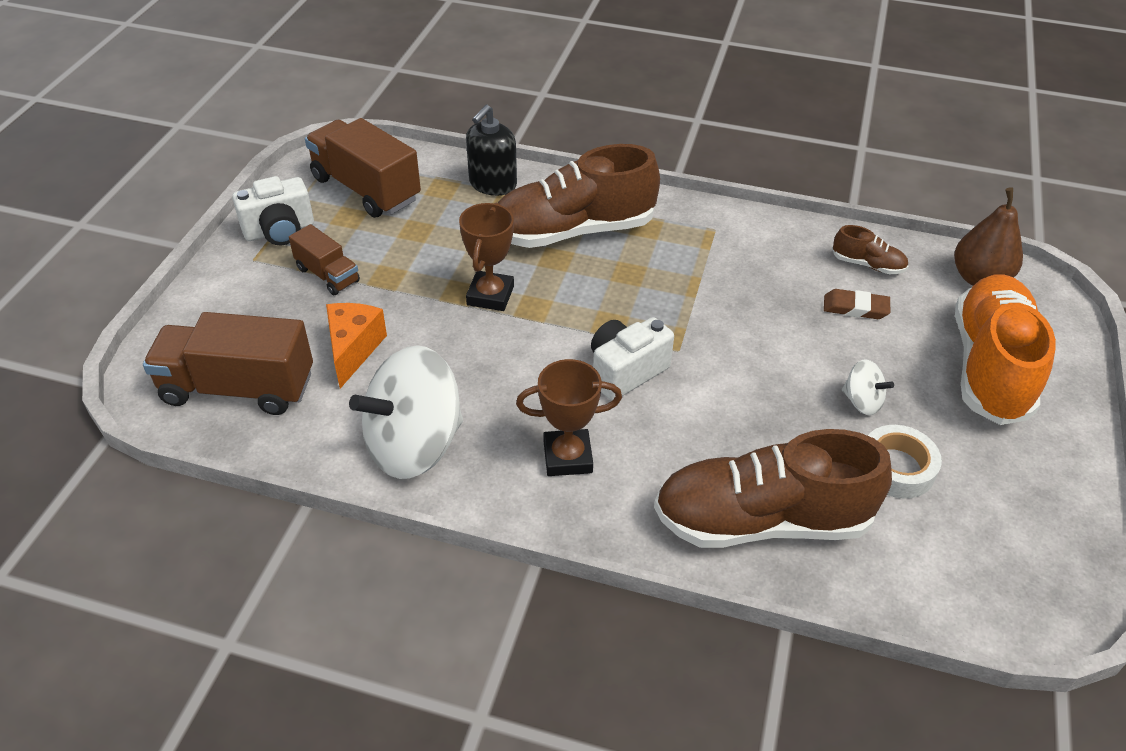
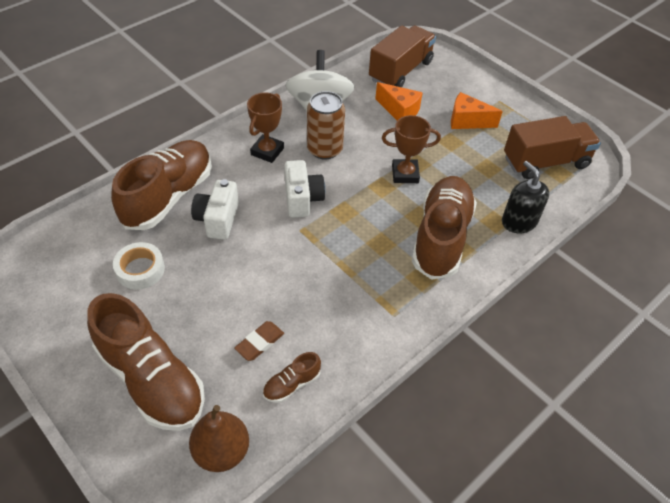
camera: 120 degrees right, 5 degrees up
(279, 231) = (520, 116): white camera -> white camera (217, 219)
(327, 275) = (467, 121): brown truck -> orange cheese
(490, 295) = (405, 174): brown trophy -> brown trophy turned 45 degrees counterclockwise
(508, 394) = (324, 149): none -> brown can
(862, 402) = (191, 287): white spinning top -> none
(989, 366) = (151, 379): orange shoe -> brown shoe

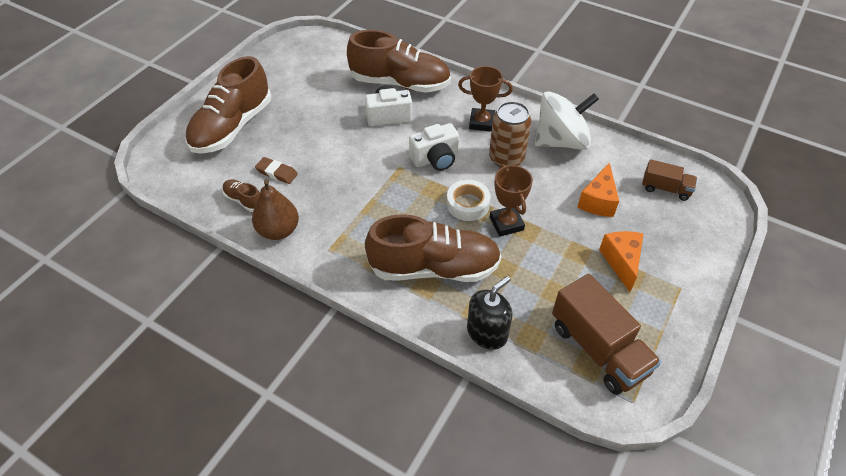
camera: 75 degrees right, 0 degrees up
(140, 270) = (323, 92): white tape -> white tape (468, 204)
(221, 451) = (183, 178): brown pear -> brown pear (278, 230)
(400, 71) = (665, 189): brown truck -> brown truck, size x0.55

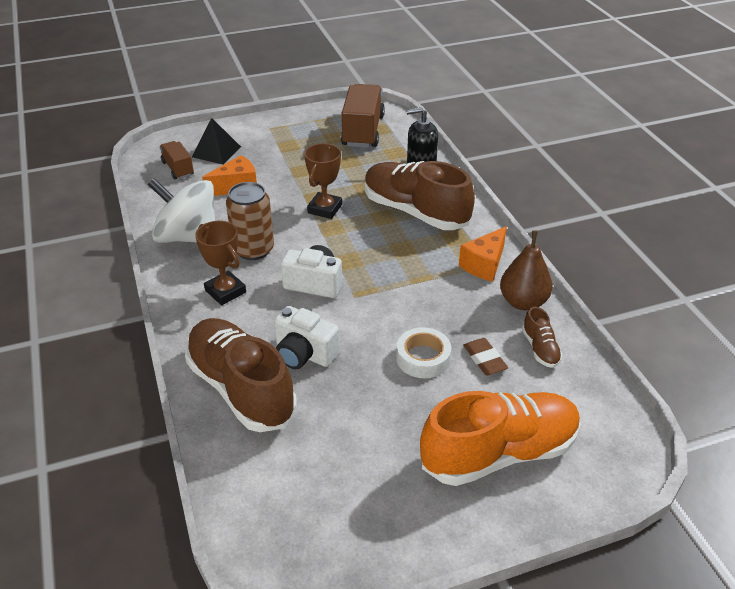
camera: 140 degrees left, 10 degrees down
(232, 127) = (499, 453): brown shoe -> orange shoe
(468, 204) = (335, 235): white tape -> white tape (423, 358)
(621, 262) = (282, 153): orange cheese -> orange cheese (484, 265)
(671, 226) = (216, 151): none -> black pyramid

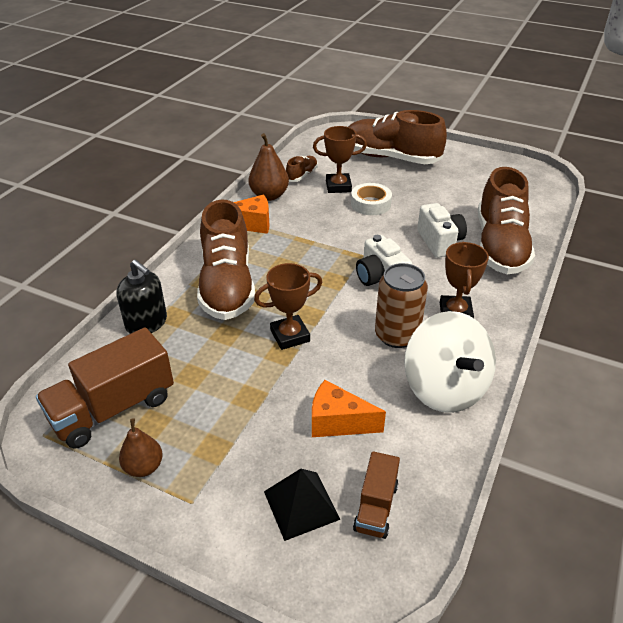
camera: 135 degrees left, 0 degrees up
(310, 125) = (144, 467): none -> brown pear
(484, 359) = (338, 186): brown eraser -> brown trophy
(499, 453) = (391, 158): orange shoe -> brown shoe

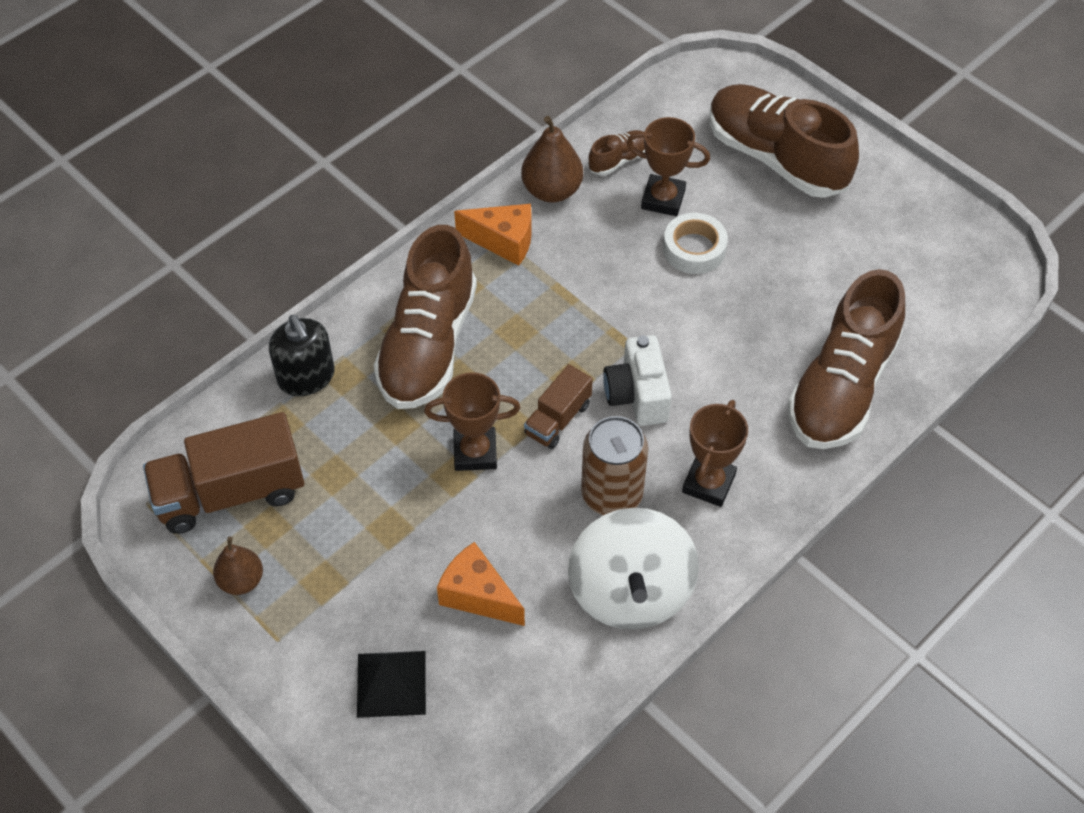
camera: 20 degrees right, 15 degrees up
(376, 507) = (470, 713): brown truck -> brown truck (558, 419)
(440, 242) = (757, 353): white camera -> none

